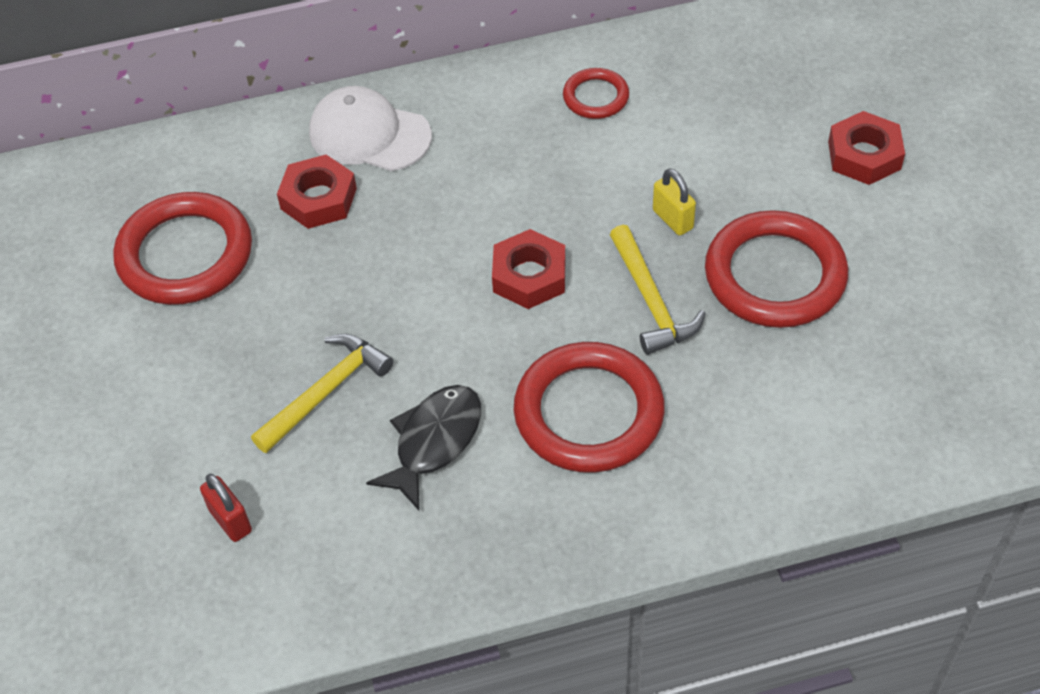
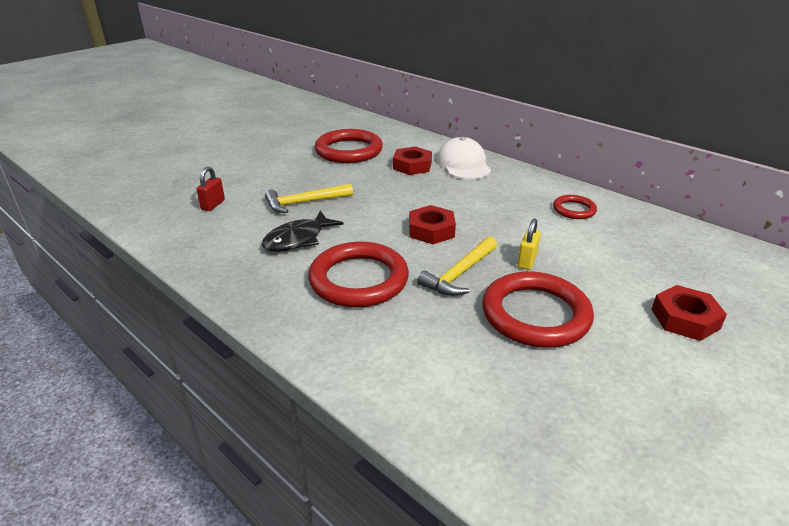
camera: 55 degrees right, 20 degrees down
(326, 391) = (304, 202): yellow hammer -> yellow hammer turned 150 degrees clockwise
(434, 442) = (298, 239): black fish -> black fish turned 135 degrees clockwise

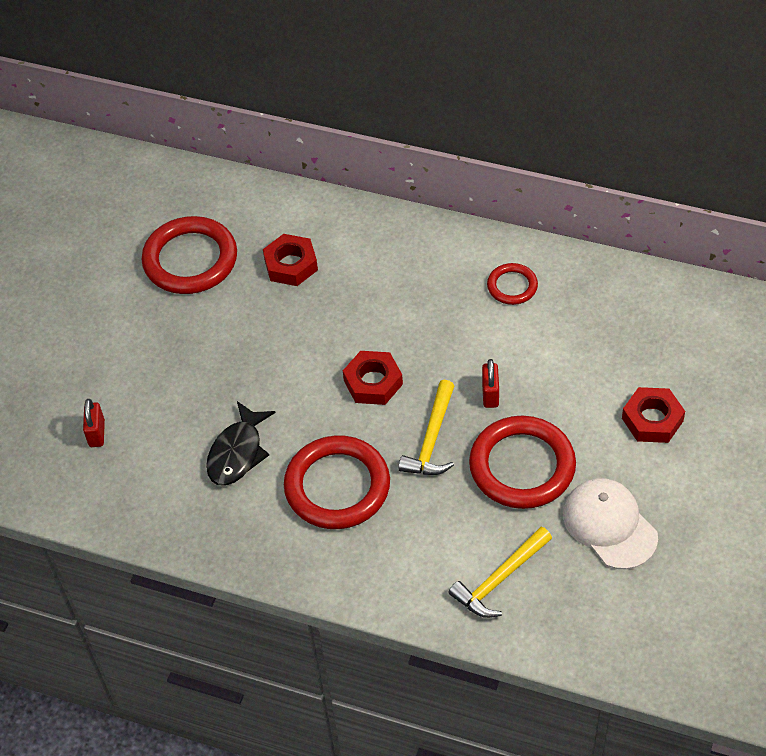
camera: 20 degrees left, 20 degrees up
(304, 202) = (203, 388): yellow hammer -> yellow hammer (499, 579)
(463, 164) = (353, 238): white cap -> white cap (609, 525)
(527, 261) = (490, 394): yellow padlock -> red padlock

